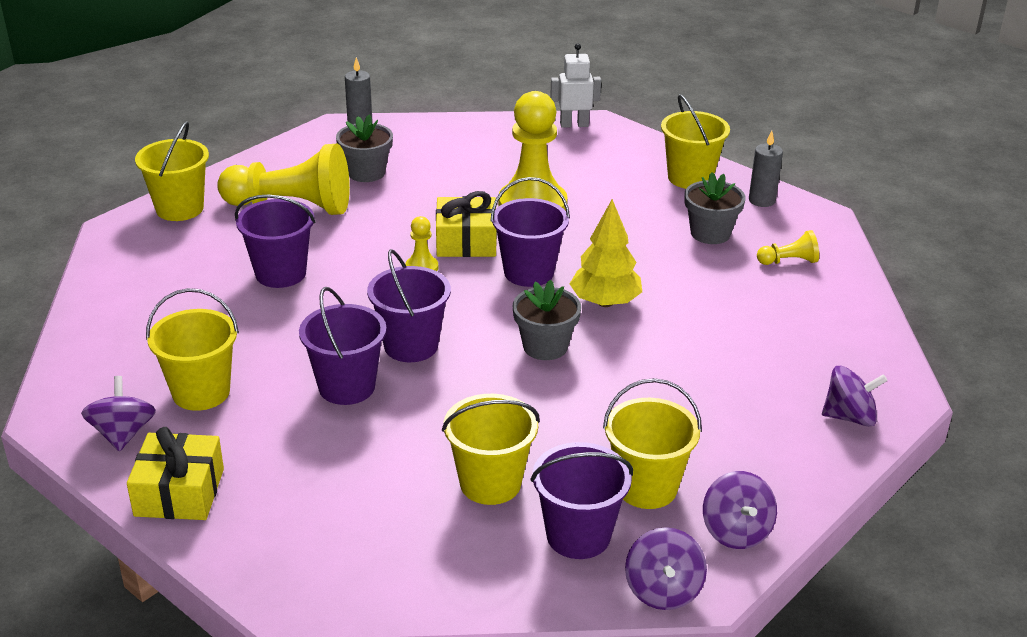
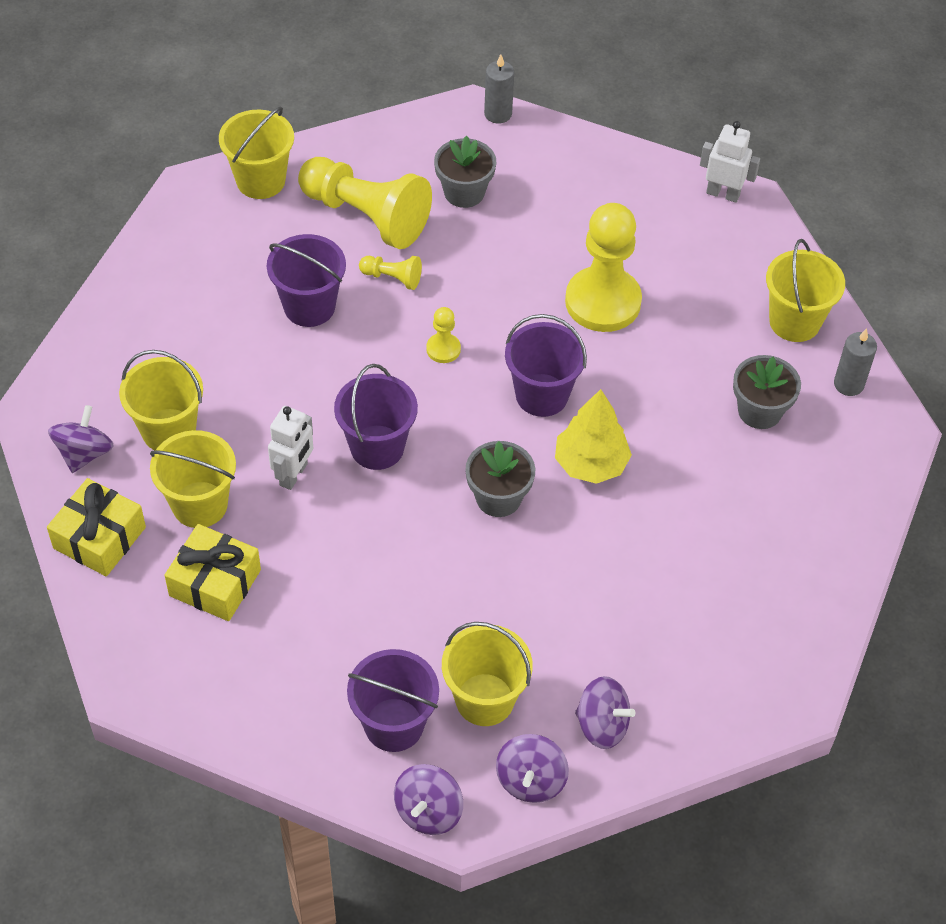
camera: 25 degrees right, 20 degrees up
(346, 387) = (294, 475): purple bucket -> white robot
(466, 241) = (506, 329): yellow gift -> yellow gift (215, 583)
(490, 483) = (354, 637): yellow bucket -> yellow bucket (200, 505)
(788, 261) = (814, 481): yellow pawn -> yellow pawn (392, 278)
(849, 417) = (727, 700): purple spinning top -> purple spinning top (602, 725)

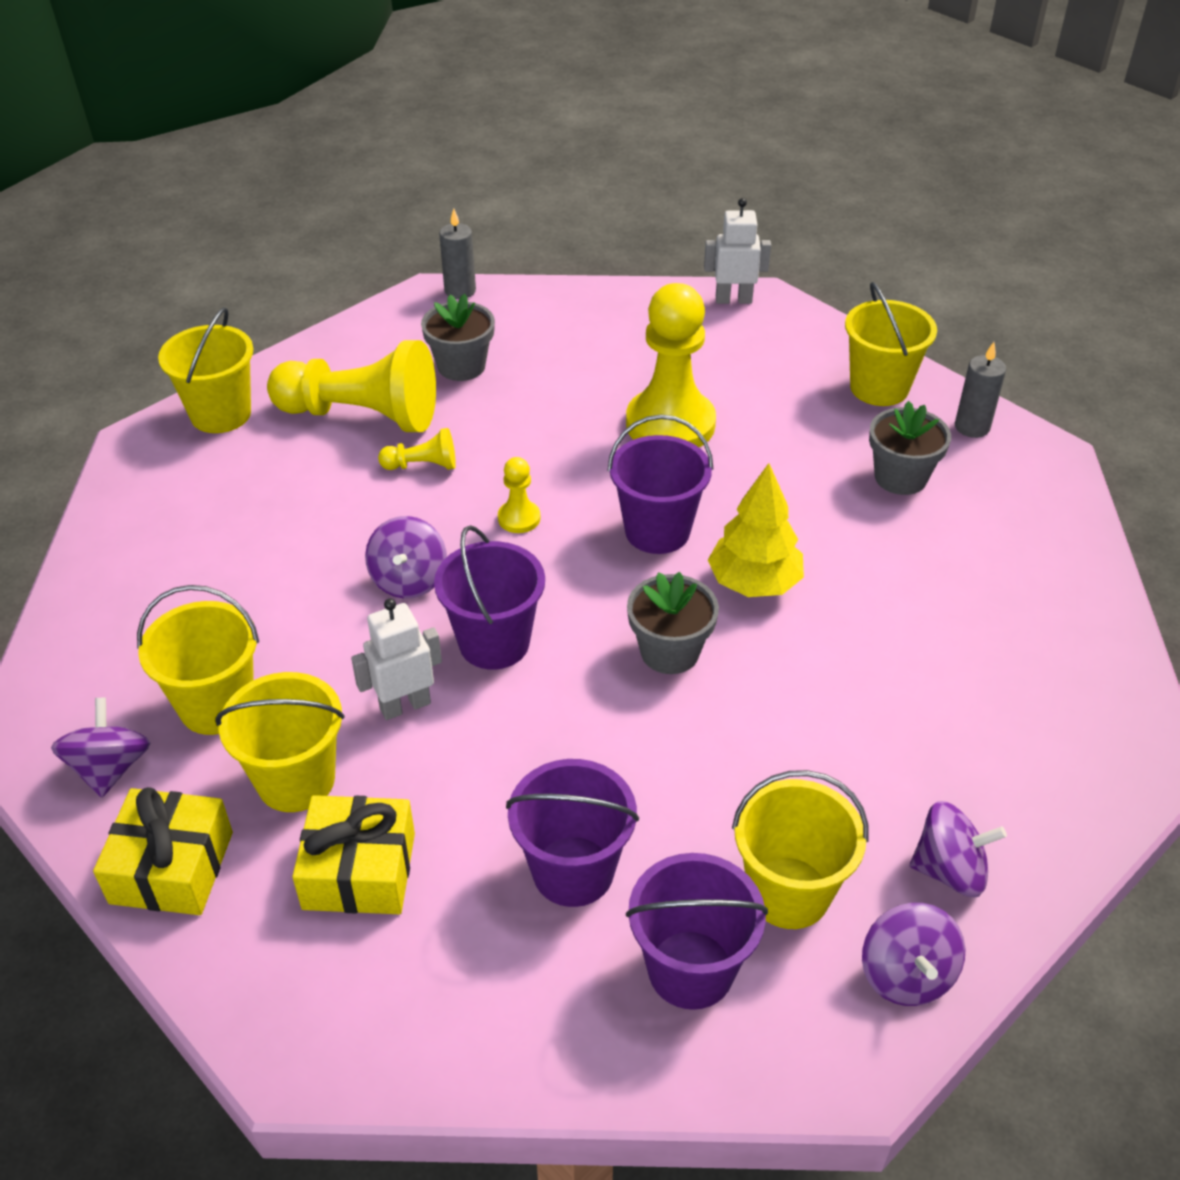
camera: 20 degrees left, 10 degrees down
(294, 475) = (405, 705): white robot -> white robot turned 120 degrees counterclockwise
(309, 306) = (337, 520): purple bucket -> purple bucket (573, 871)
(428, 811) = (800, 1070): purple spinning top -> purple spinning top (409, 580)

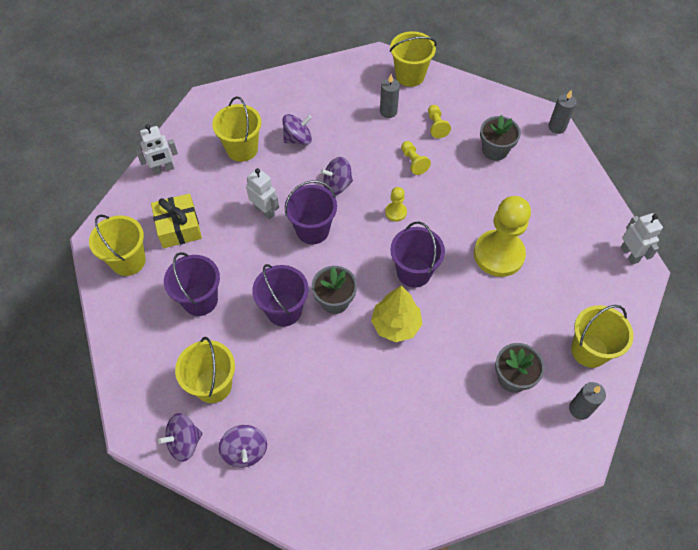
camera: 70 degrees right, 15 degrees up
(110, 768) = (201, 131): purple spinning top -> purple spinning top (298, 139)
(172, 867) = (163, 169): yellow gift -> white robot
(283, 464) = (388, 111): none -> grey candle
(296, 780) = (214, 190): yellow bucket -> yellow bucket (128, 261)
(362, 415) = (436, 126): yellow pawn -> yellow pawn, size x0.44
(690, 969) = (165, 357): purple bucket -> purple bucket (284, 310)

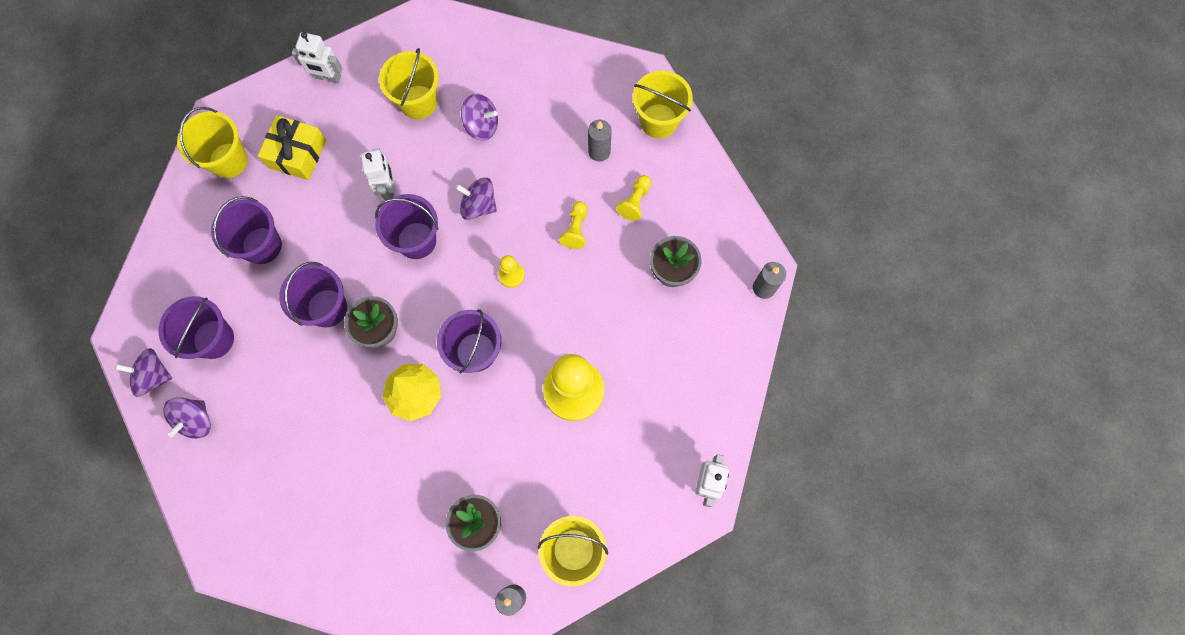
camera: 35 degrees right, 15 degrees up
(213, 385) = (213, 339): yellow bucket -> purple bucket

